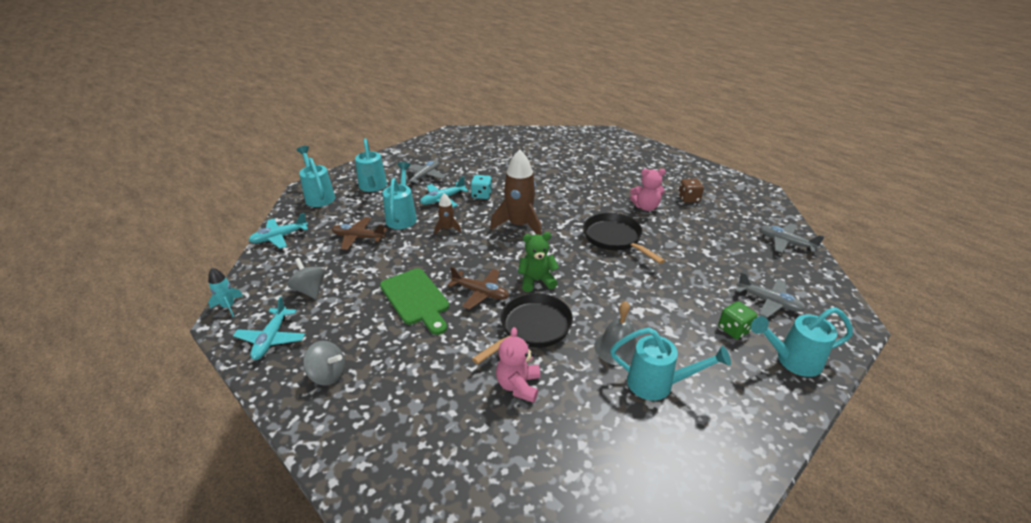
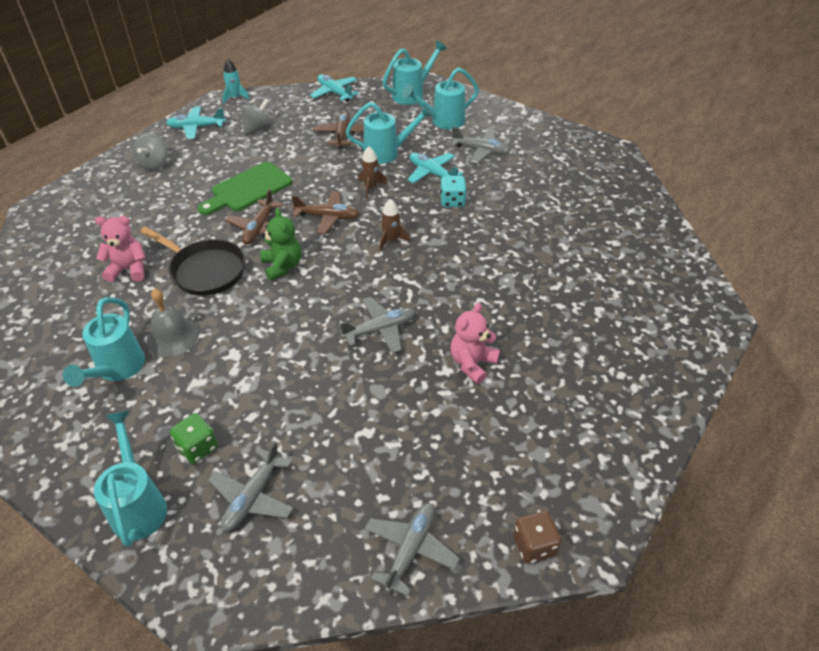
camera: 80 degrees right, 10 degrees up
(479, 253) = (328, 217): none -> brown plane
(519, 225) = (391, 240): brown rocket -> brown rocket, size x0.50
(614, 238) = (380, 330): black pan -> grey plane
(646, 207) = (472, 363): pink teddy bear -> pink teddy bear turned 45 degrees clockwise
(688, 199) = (516, 420): brown dice -> brown dice (534, 545)

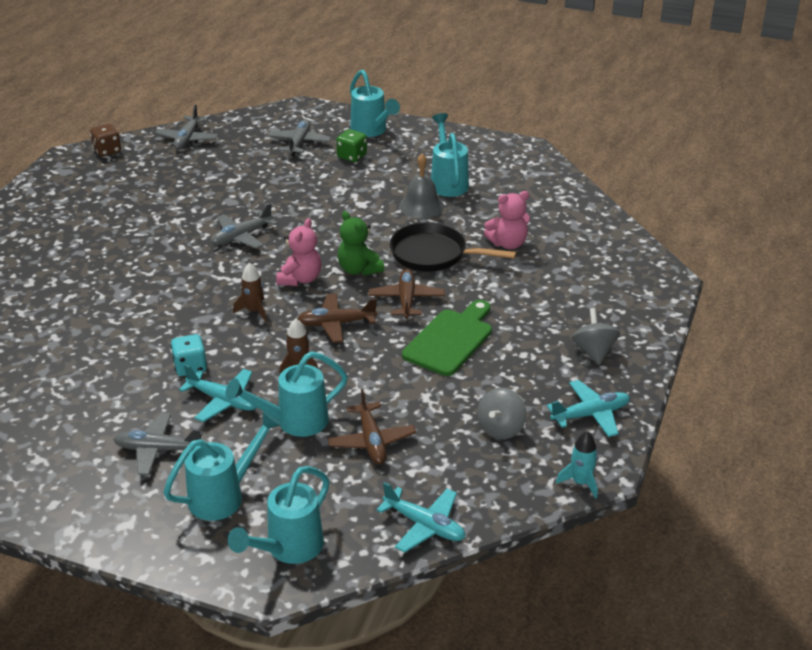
camera: 165 degrees right, 10 degrees down
(472, 363) = (154, 227): pink teddy bear -> pink teddy bear (300, 279)

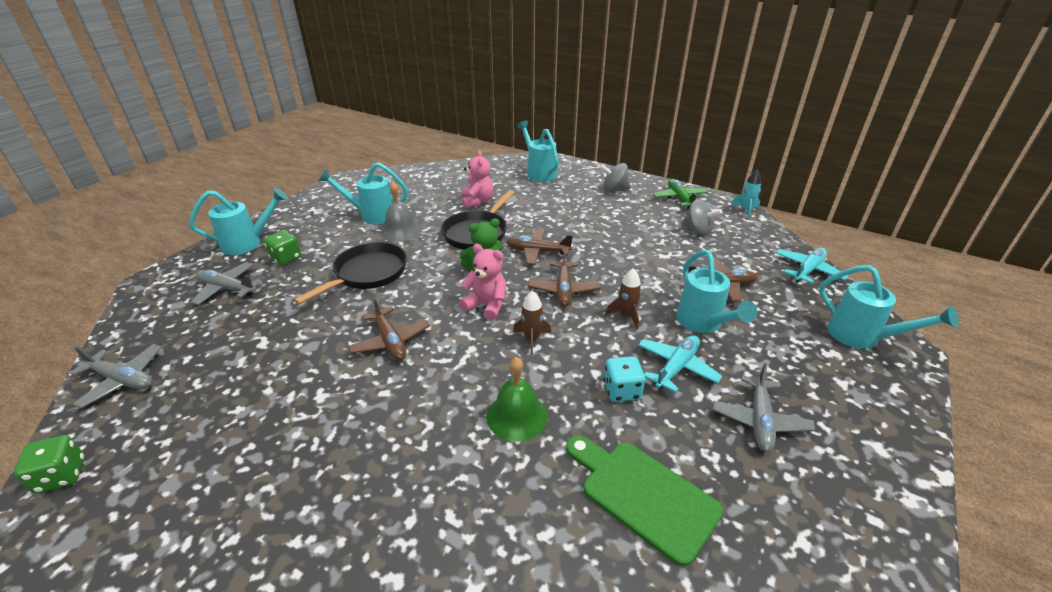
camera: 80 degrees left, 0 degrees up
(107, 151) = (61, 475): brown dice -> green dice
(159, 313) = (517, 416): none -> green bell
(224, 495) = (812, 372): turquoise watering can -> turquoise watering can (539, 172)
(241, 237) = (390, 341): grey plane -> brown plane
(337, 204) = (367, 274): none -> black pan
(450, 340) = (594, 238): green cutting board -> green cutting board (643, 494)
(590, 415) = (679, 199): turquoise plane -> green plane

